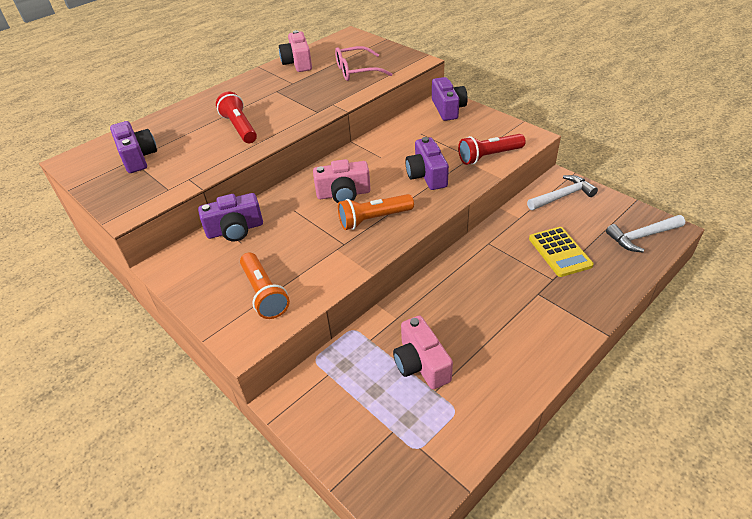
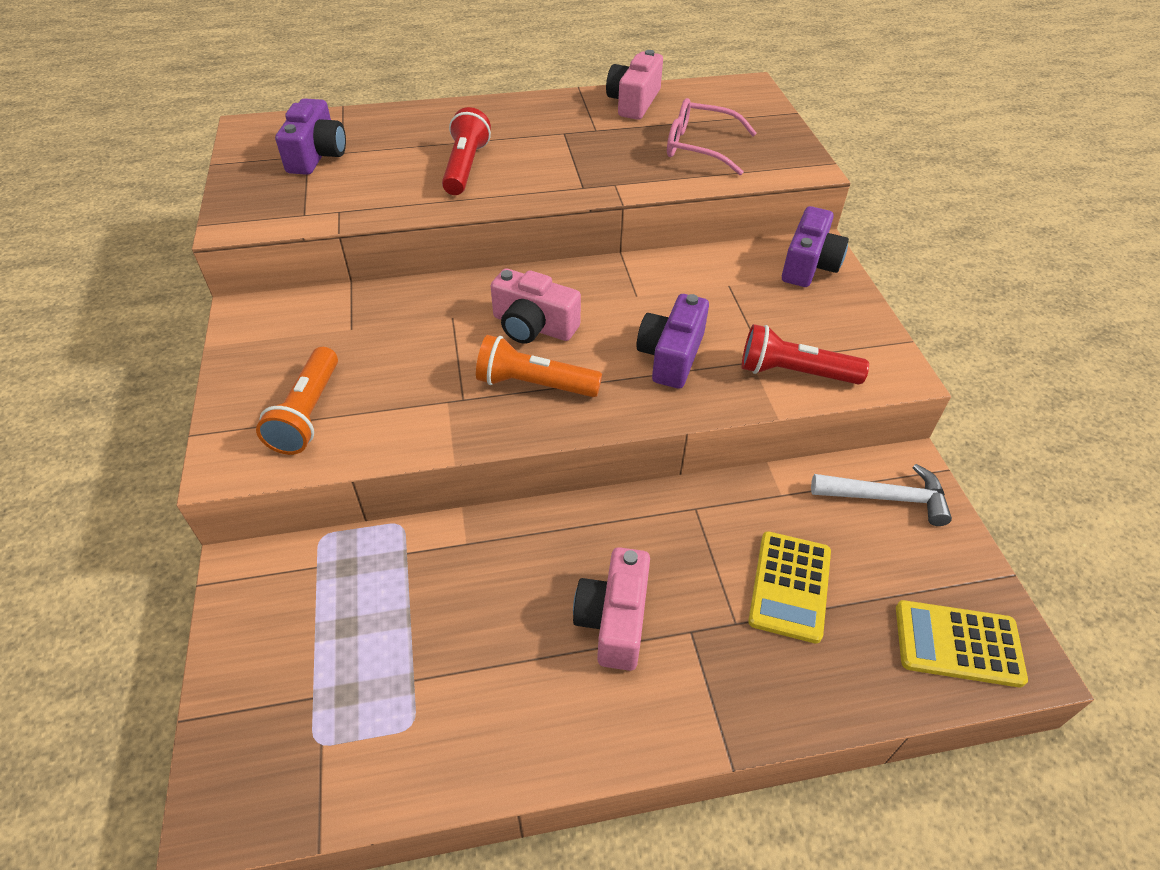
camera: 30 degrees right, 5 degrees up
(235, 230) = (361, 308): purple camera -> none
(421, 364) = (433, 629): pink camera -> pink camera (614, 620)
(642, 236) = (958, 644): white hammer -> yellow calculator

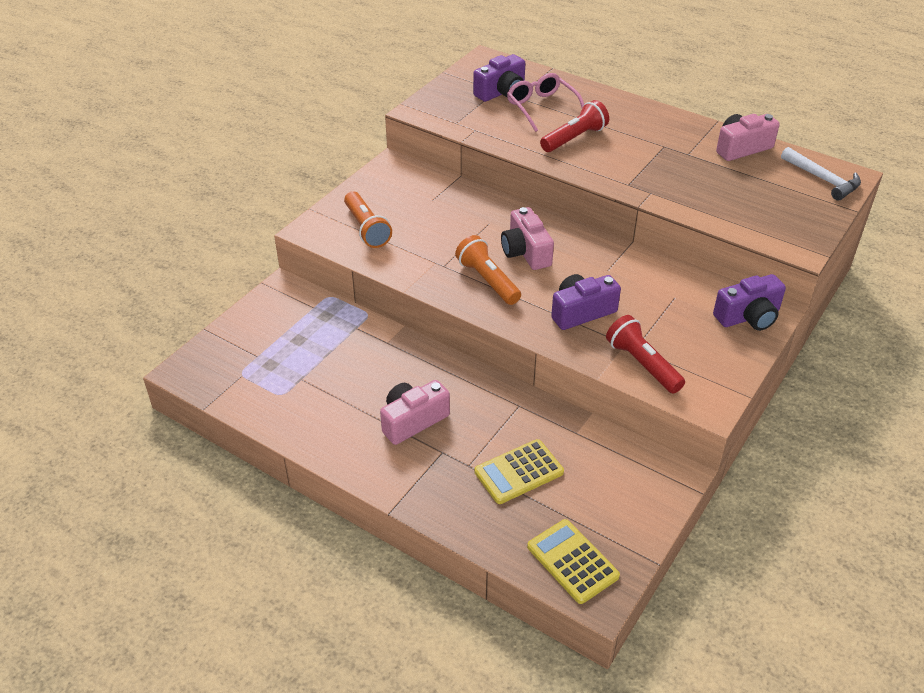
camera: 45 degrees right, 5 degrees down
(308, 413) = (366, 228): orange flashlight -> orange flashlight turned 75 degrees counterclockwise
(699, 147) = (742, 198): pink glasses -> pink glasses (542, 108)
(886, 497) = (637, 477): white hammer -> white hammer (822, 179)

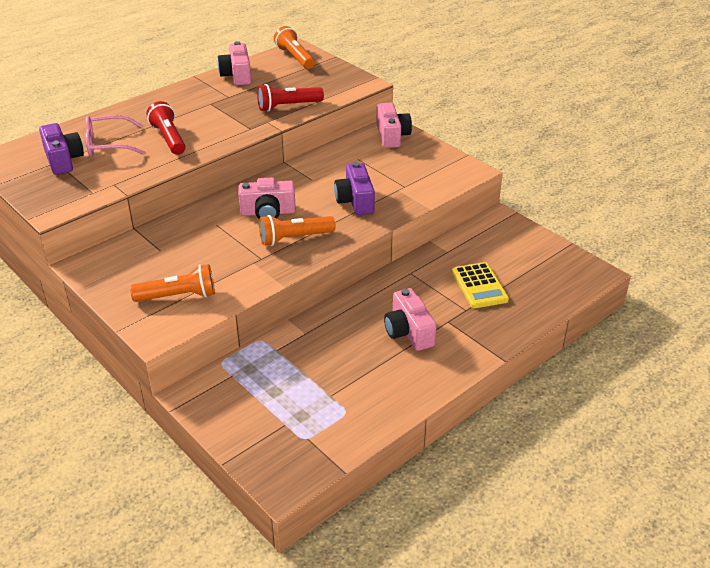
camera: 75 degrees left, 5 degrees down
(572, 561) = (566, 278): yellow calculator -> none
(642, 364) = (423, 187): red flashlight -> red flashlight (288, 106)
(748, 317) = (392, 136): purple camera -> pink camera
(822, 179) = (295, 57): white hammer -> orange flashlight

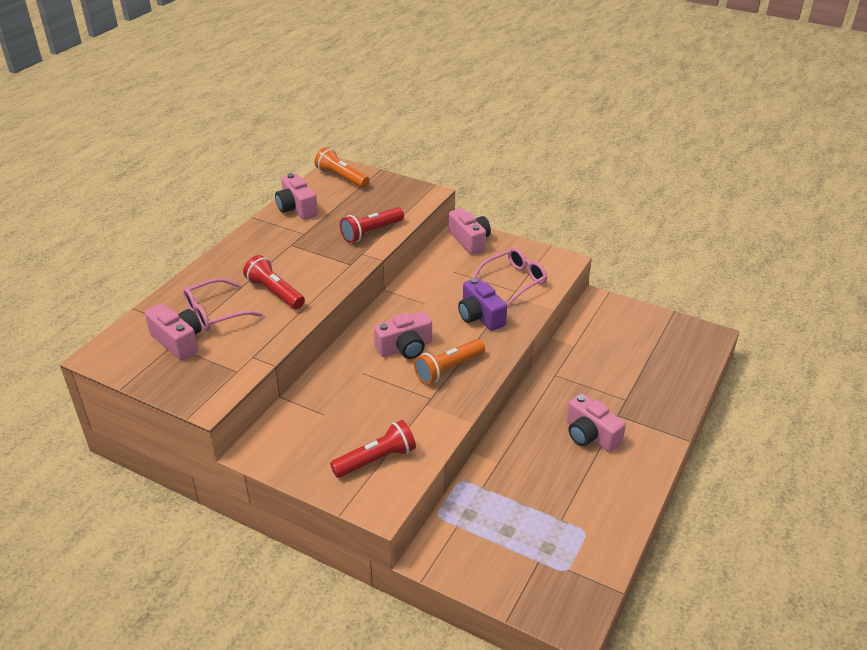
camera: 20 degrees left, 0 degrees up
(63, 160) = (178, 341): purple camera -> pink camera
(178, 296) = (376, 460): orange flashlight -> red flashlight
(410, 177) = (514, 280): none -> pink glasses
(479, 286) = (623, 373): yellow calculator -> none

